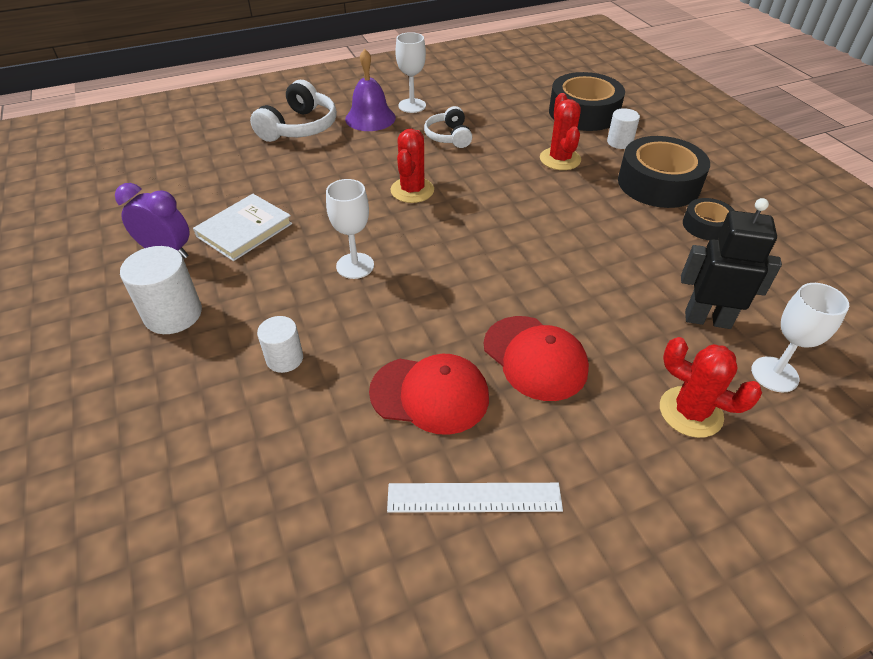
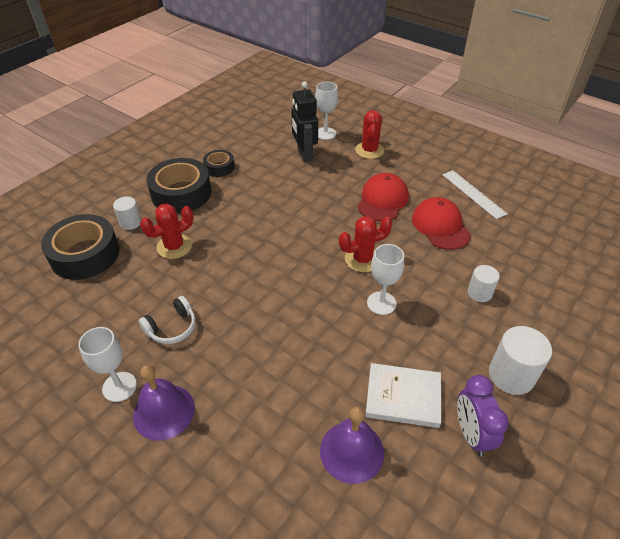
camera: 120 degrees left, 0 degrees up
(239, 185) = (352, 451): none -> purple bell
(299, 127) = (217, 471): white headphones -> none
(412, 190) = (272, 314): red cactus -> red cactus (362, 259)

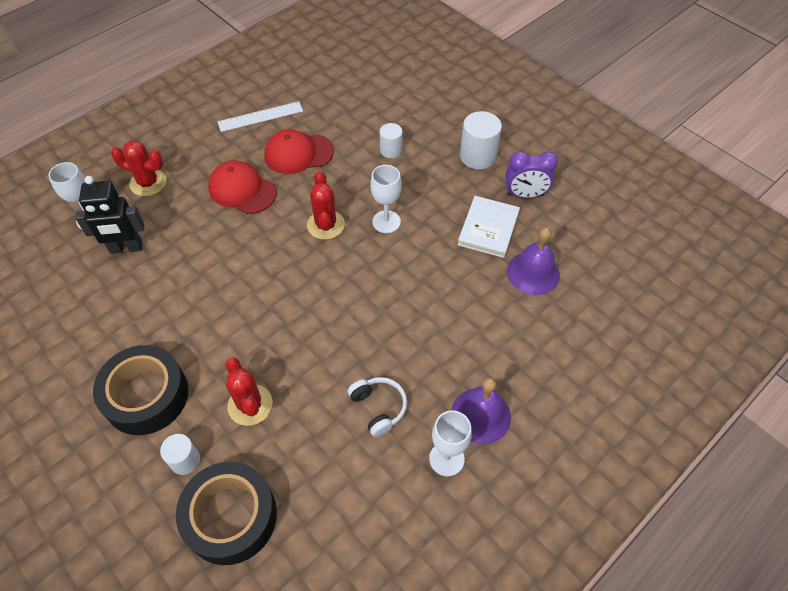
camera: 80 degrees left, 10 degrees up
(219, 167) = (108, 346): black tape -> none

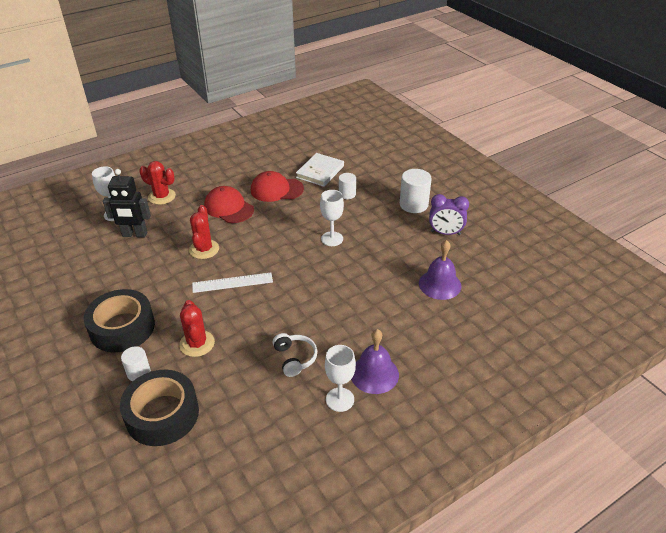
camera: 10 degrees right, 15 degrees down
(260, 116) = (254, 164): white ruler -> white ruler (232, 282)
(325, 225) = (285, 236): red cactus -> red cactus (204, 249)
(488, 229) = (411, 252): white book -> white book (320, 172)

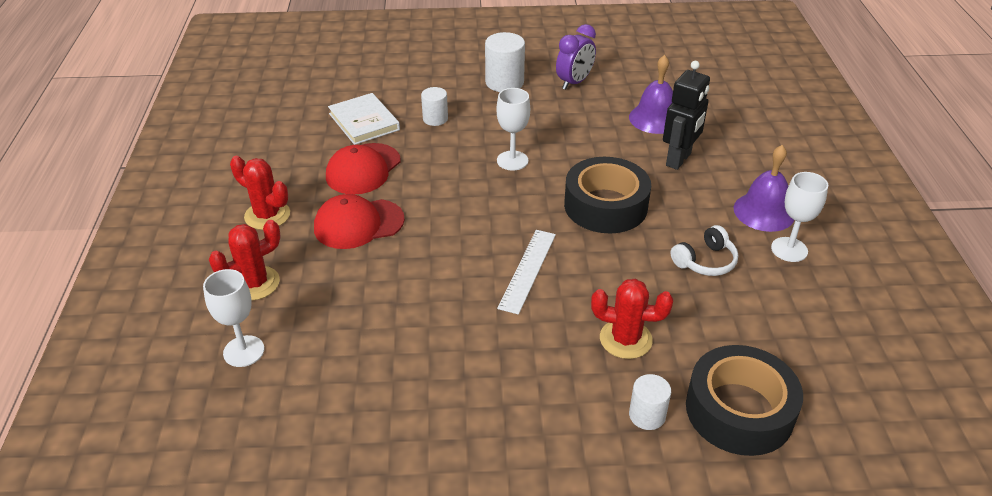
camera: 60 degrees left, 0 degrees up
(122, 328) = (540, 410): black tape -> black tape (605, 206)
(134, 234) = (324, 340): black robot -> black robot (679, 160)
(204, 249) = (432, 276): red cactus -> red cactus (267, 215)
(295, 358) = (705, 261): white headphones -> white headphones turned 135 degrees clockwise

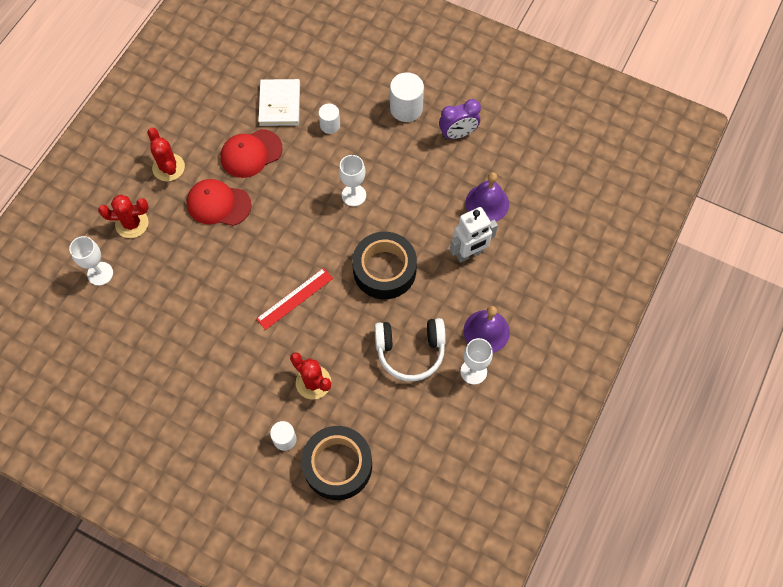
camera: 30 degrees right, 25 degrees up
(527, 270) = (295, 298): white ruler -> red ruler
(679, 160) = (469, 253): black robot -> white robot
(705, 261) = (410, 351): white headphones -> white headphones, size x1.59

